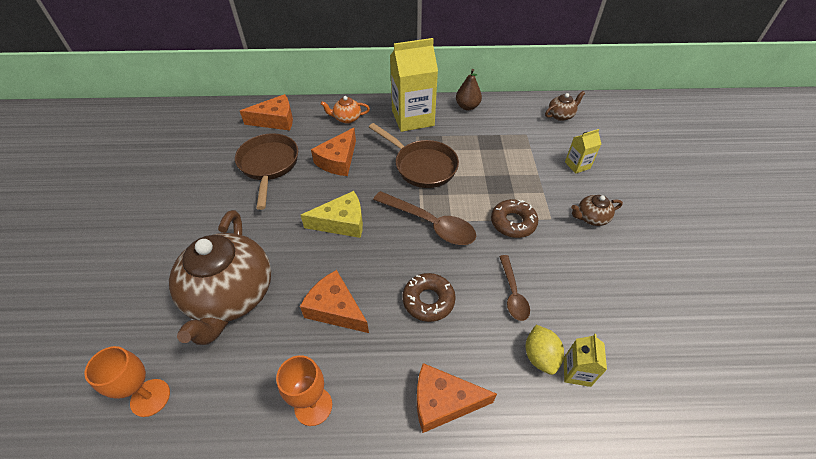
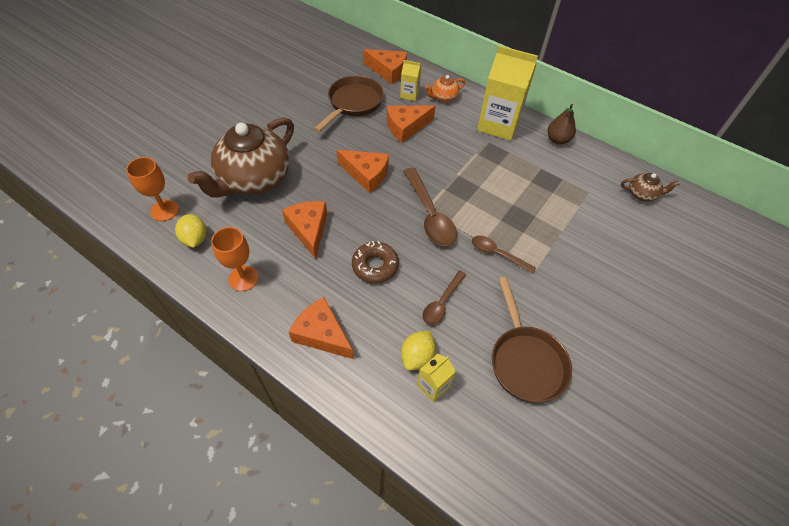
camera: 35 degrees right, 5 degrees up
(218, 404) = (195, 239): none -> yellow lemon
(342, 222) = (366, 174): yellow cheese -> orange cheese
(347, 118) = (443, 97): orange teapot -> orange teapot turned 60 degrees counterclockwise
(422, 166) = (467, 167): brown pan -> brown pan (525, 360)
(513, 222) = (497, 254): brown donut -> brown spoon
(577, 165) = (608, 244): yellow carton -> yellow carton (409, 94)
(591, 218) = (571, 293): brown teapot -> none

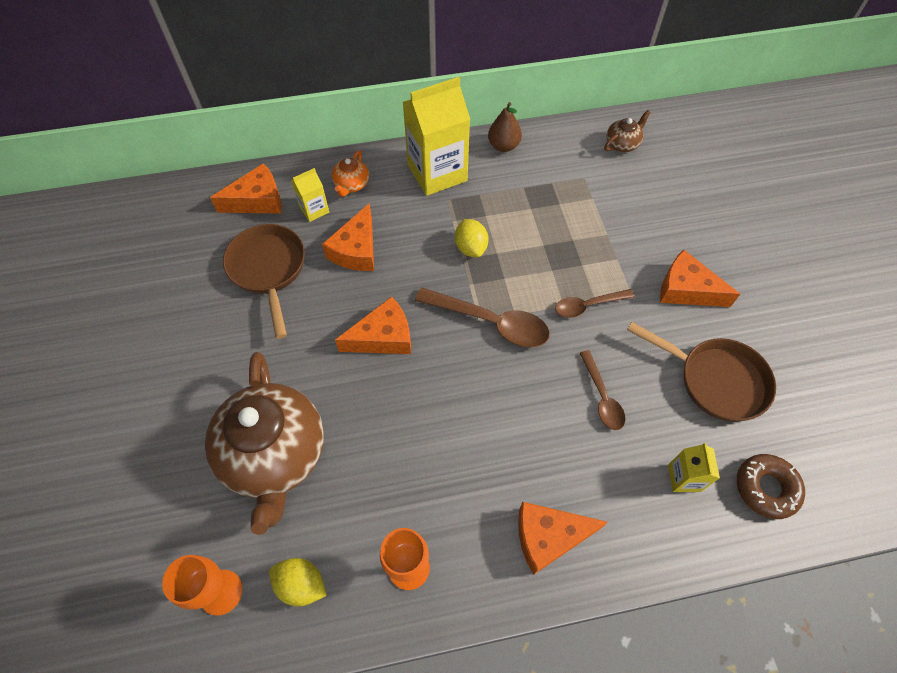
camera: 45 degrees left, 5 degrees up
(309, 230) = (404, 450): orange cheese -> orange cheese (686, 289)
(375, 266) = (508, 421): brown donut -> brown donut (766, 488)
(417, 356) = (643, 467): yellow lemon -> yellow lemon (470, 248)

